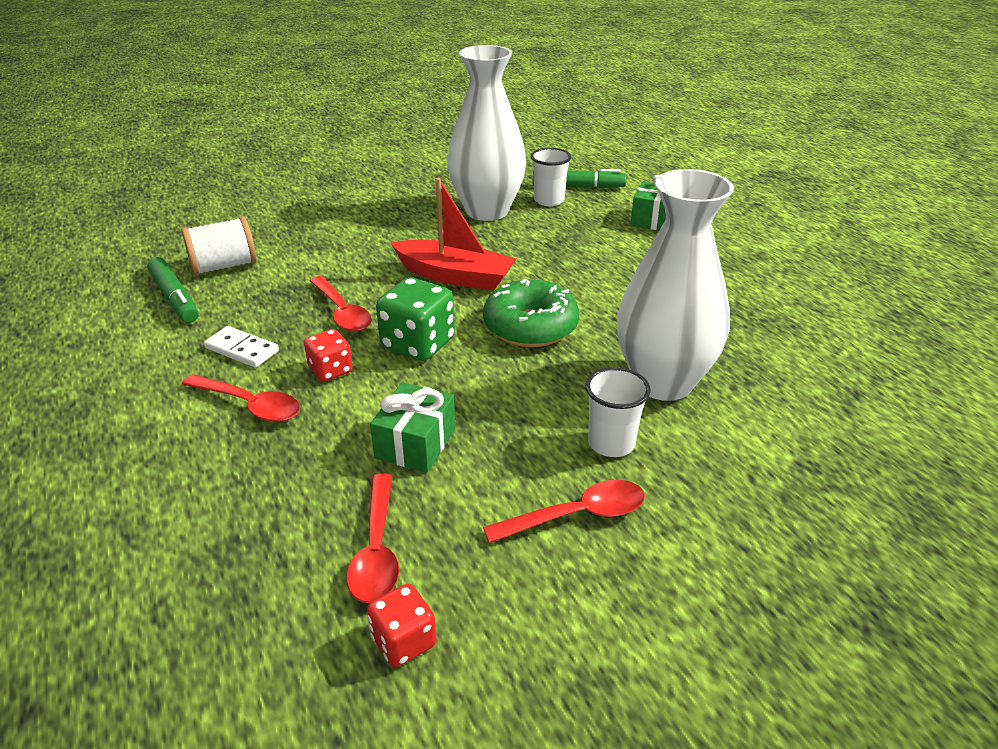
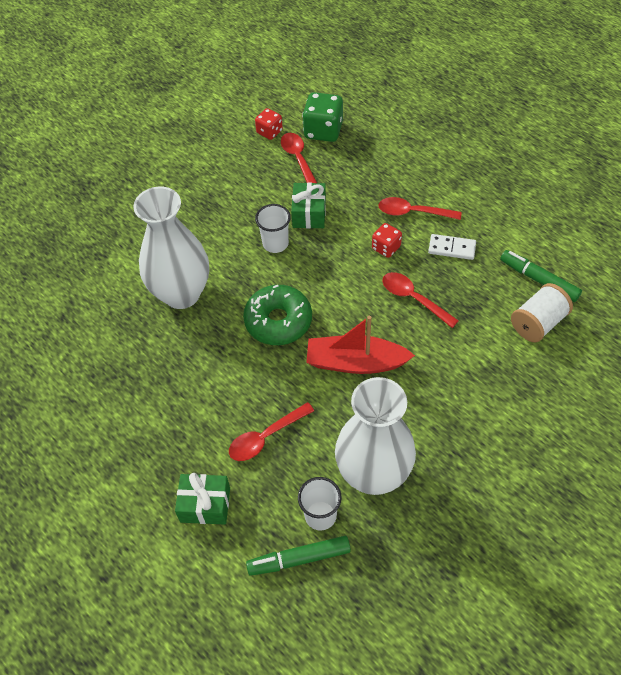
camera: 165 degrees right, 20 degrees up
(418, 344) = (345, 283): green dice -> green dice (323, 131)
(577, 515) = (215, 197): red spoon -> red spoon (265, 437)
(611, 443) = (206, 241): white cup -> white cup (275, 243)

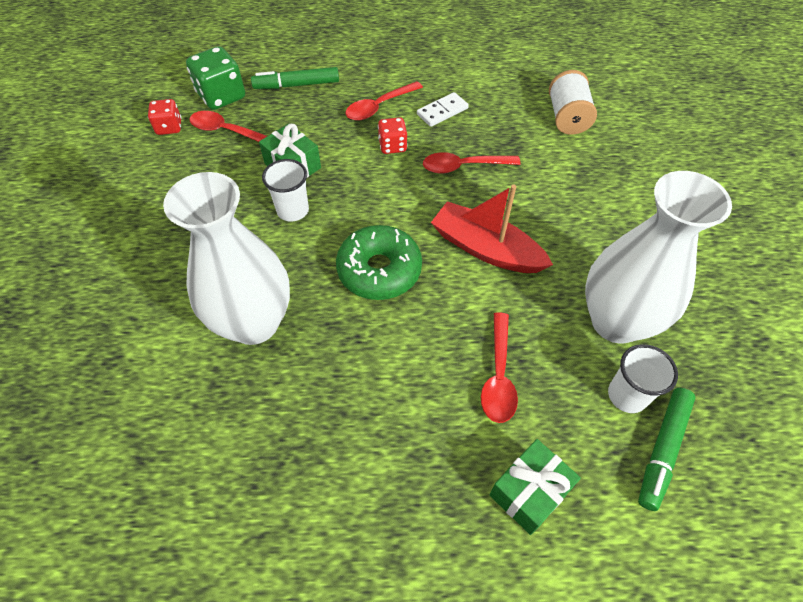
camera: 50 degrees left, 0 degrees up
(355, 362) = (486, 249): red boat -> red boat turned 75 degrees clockwise
(538, 280) = (528, 90): green marker -> green marker (296, 85)

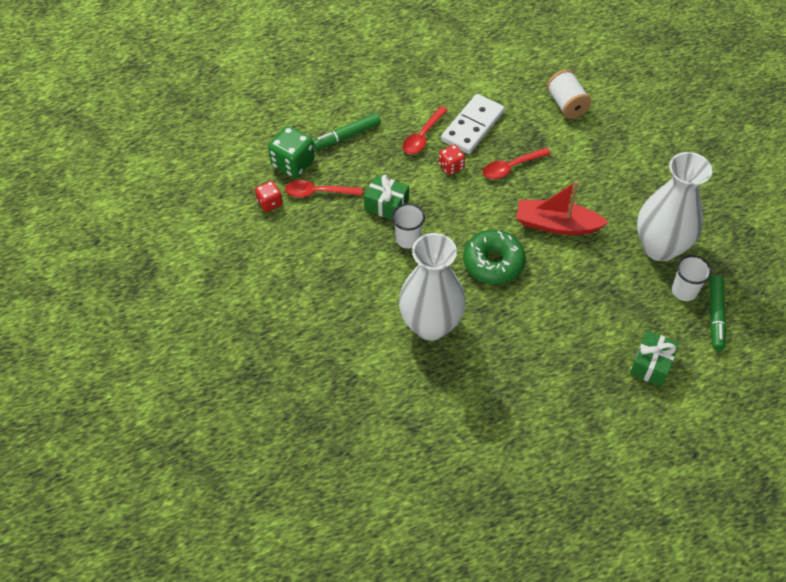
camera: 20 degrees left, 0 degrees up
(442, 111) = (472, 126): white domino -> white domino, size x1.76
(498, 376) = (603, 305): red spoon -> none

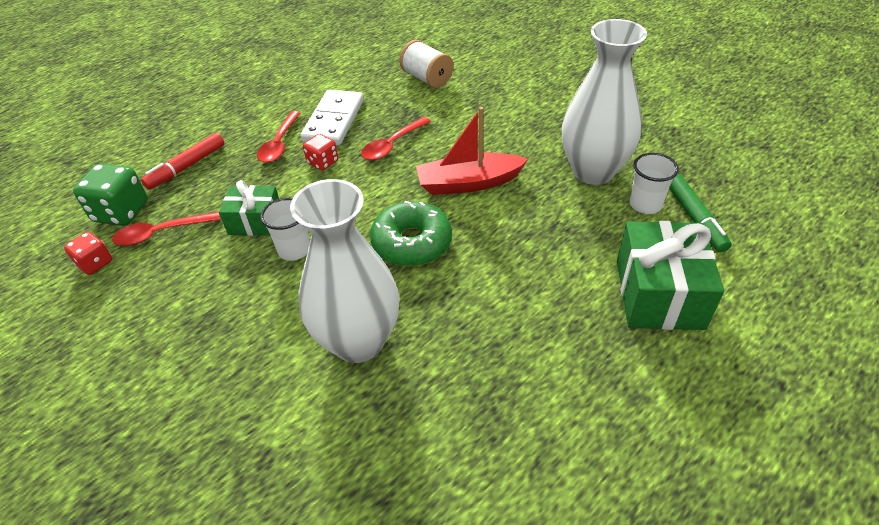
camera: 20 degrees left, 10 degrees down
(347, 136) = (186, 167): green marker -> red marker
(651, 364) = (659, 294): green gift -> green gift, size x1.65

